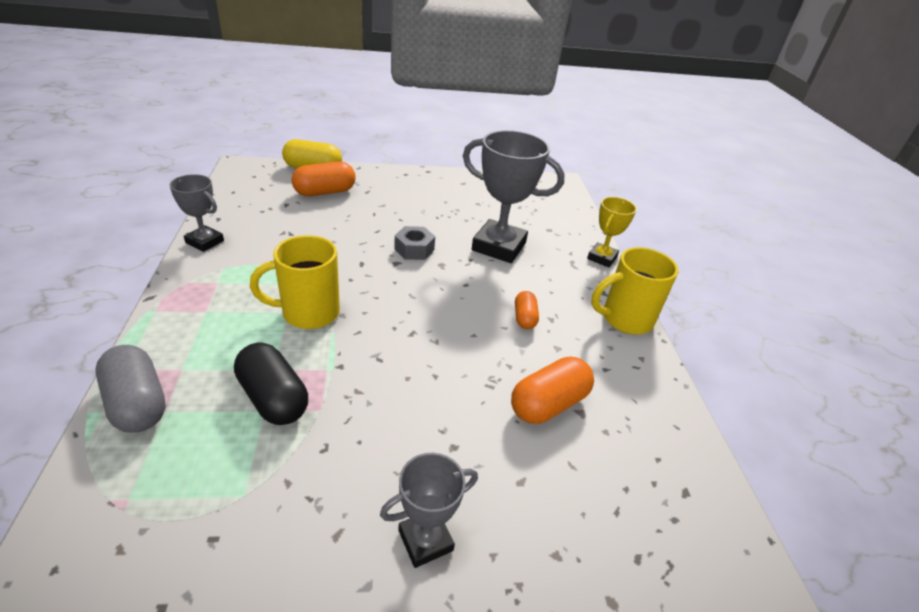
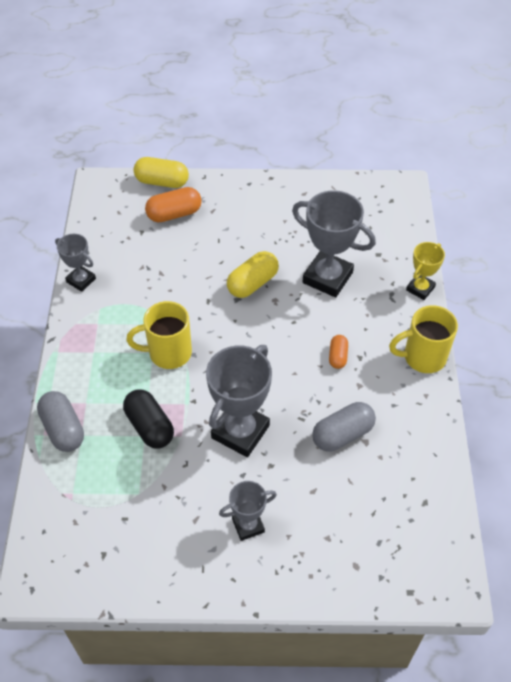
camera: 10 degrees right, 15 degrees up
(406, 403) = (240, 431): none -> grey trophy
(414, 249) = (252, 283): grey nut -> yellow capsule
(548, 404) = (342, 434): orange capsule -> grey capsule

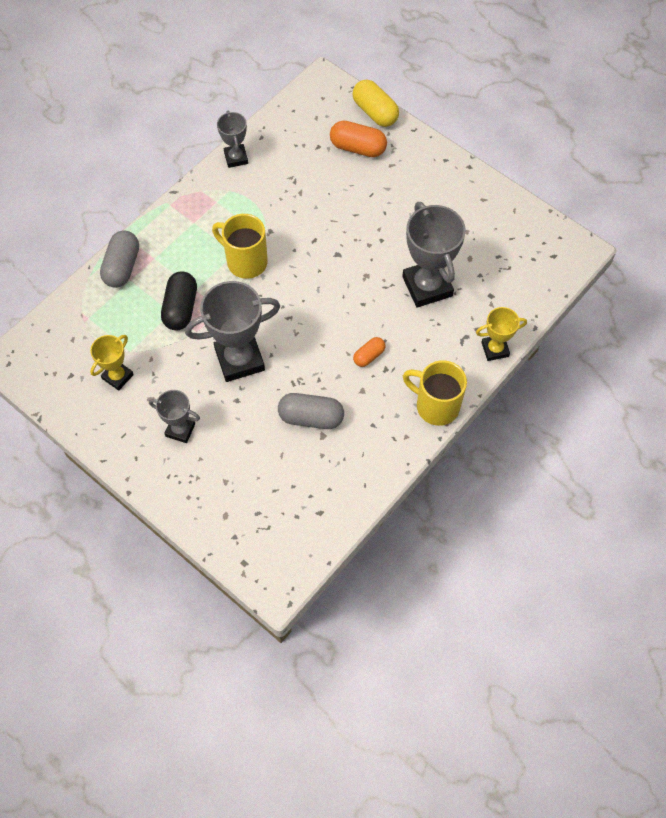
camera: 40 degrees right, 10 degrees up
(149, 523) = (118, 376): none -> yellow trophy
(252, 283) = (362, 249): yellow capsule -> none

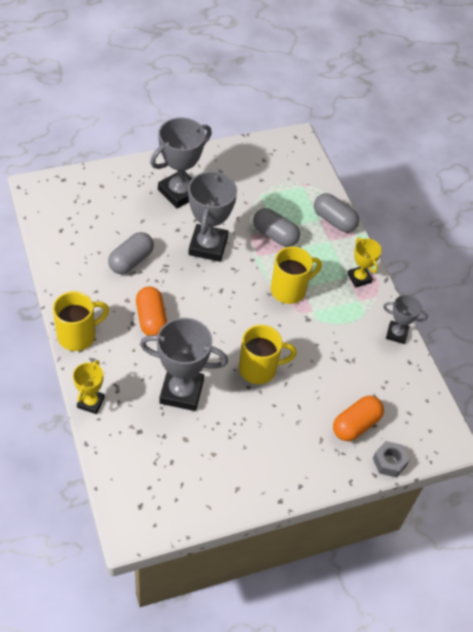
camera: 115 degrees right, 10 degrees down
(118, 376) = (244, 180): yellow trophy -> yellow trophy (359, 278)
(180, 430) = (179, 192): grey trophy -> grey trophy, size x1.80
(181, 308) = (275, 235): black capsule -> grey capsule
(356, 241) = (259, 369): none -> yellow mug
(369, 356) = (151, 319): orange capsule -> orange capsule, size x1.72
(375, 112) = (389, 462): yellow capsule -> grey nut

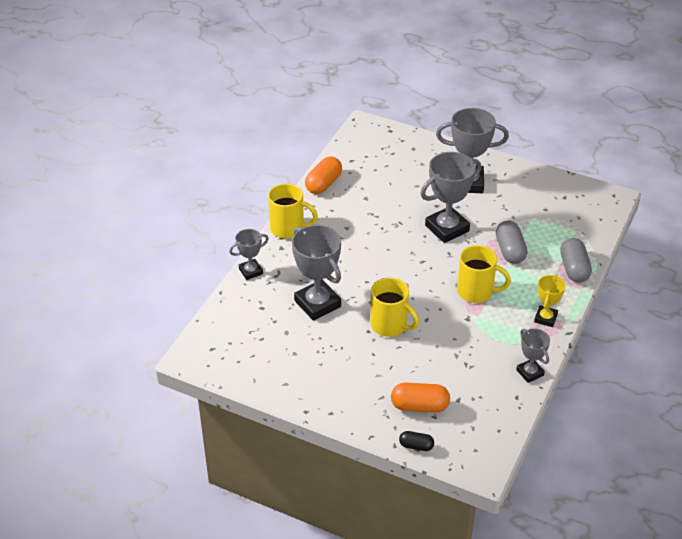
camera: 50 degrees right, 10 degrees down
(91, 402) = (251, 271): yellow trophy -> grey trophy
(131, 261) = (378, 206): grey capsule -> none
(151, 319) = (349, 248): orange capsule -> orange capsule (323, 184)
(389, 462) = (416, 446): grey nut -> black capsule

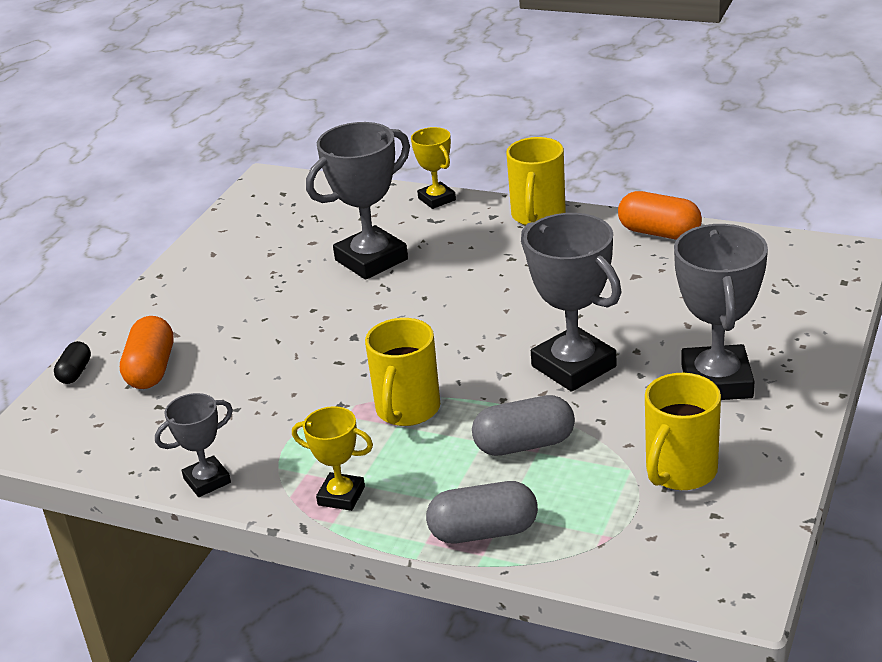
camera: 90 degrees right, 10 degrees down
(251, 271) = (436, 199): grey trophy -> yellow trophy
(390, 325) = (324, 328): yellow mug -> yellow mug (680, 472)

